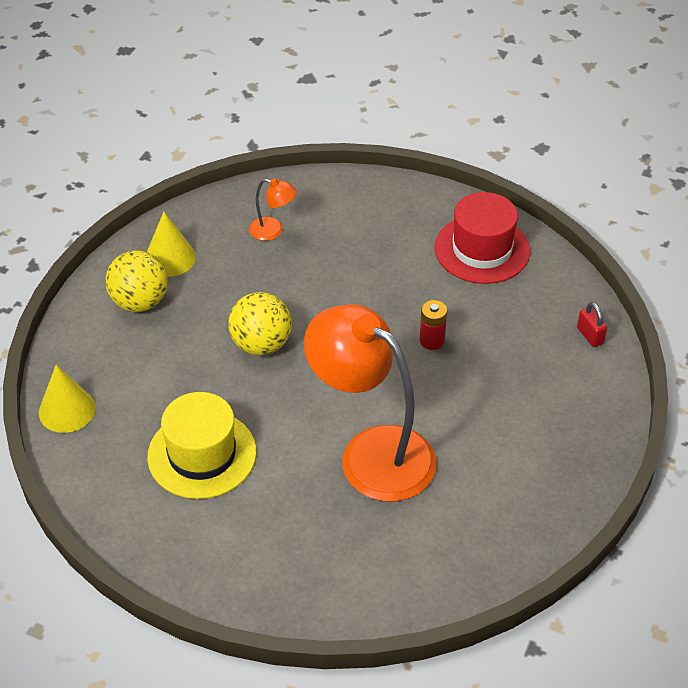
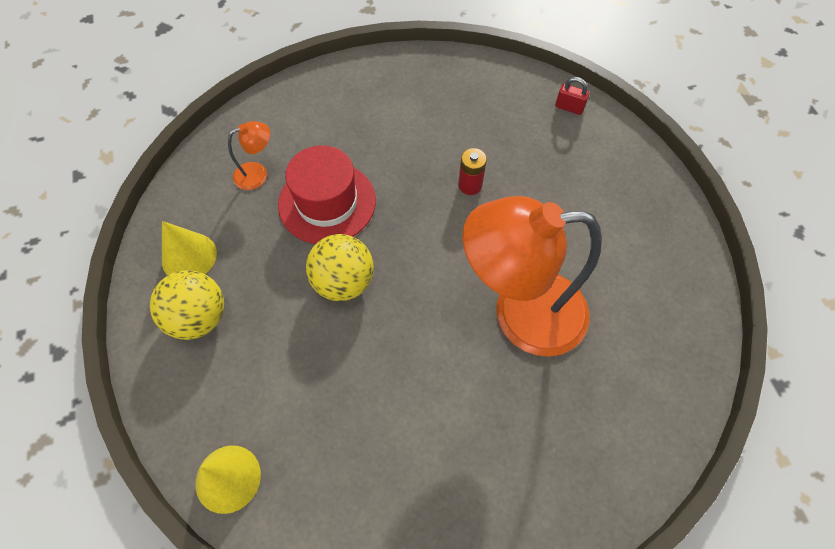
camera: 40 degrees left, 15 degrees up
(202, 454) = (391, 424): yellow hat -> none
(482, 249) = (432, 88): red hat -> red hat (327, 202)

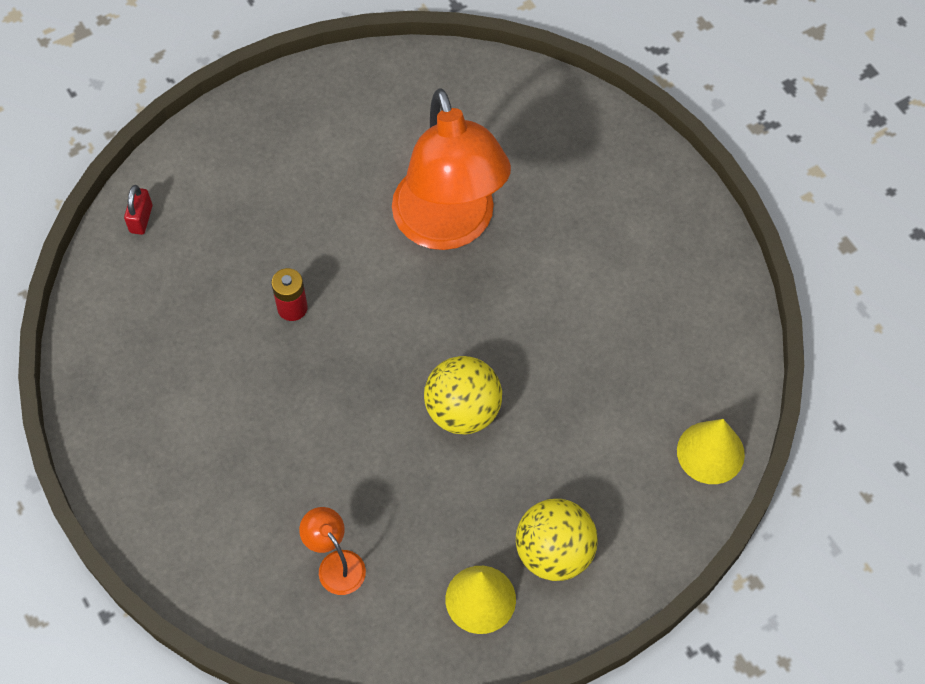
camera: 105 degrees left, 0 degrees up
(327, 202) = (359, 463): red hat -> none

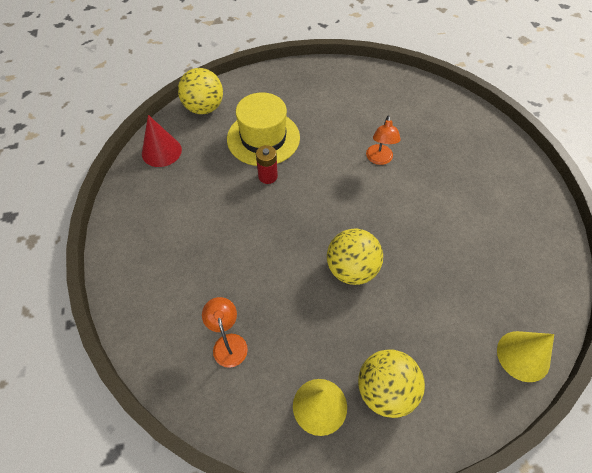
camera: 20 degrees right, 5 degrees down
(109, 318) = (161, 151): none -> red cone
(141, 219) = (204, 108): red padlock -> yellow ball
(259, 244) = (263, 138): none -> yellow hat
(449, 226) = (379, 159): orange lamp -> orange lamp, size x0.42

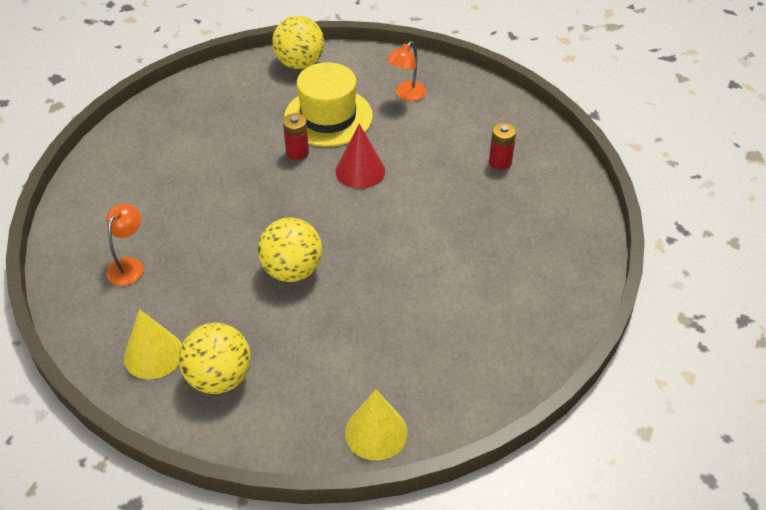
camera: 35 degrees right, 10 degrees down
(161, 151) = (223, 84): red cone -> red cone (360, 171)
(379, 159) = (425, 192): orange lamp -> orange lamp (406, 95)
(402, 113) = (500, 162): none -> red battery

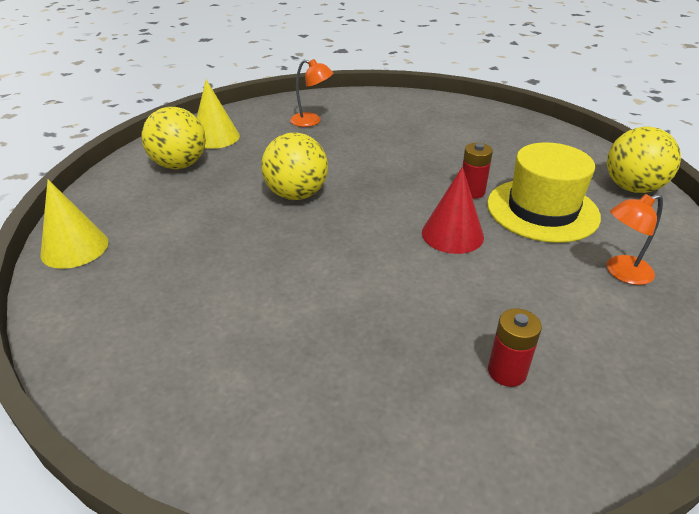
camera: 90 degrees right, 10 degrees down
(406, 95) = (621, 273): orange lamp -> orange lamp turned 60 degrees counterclockwise

